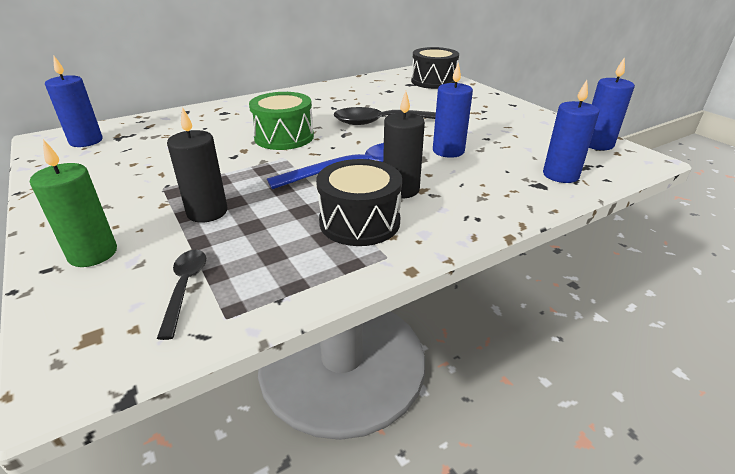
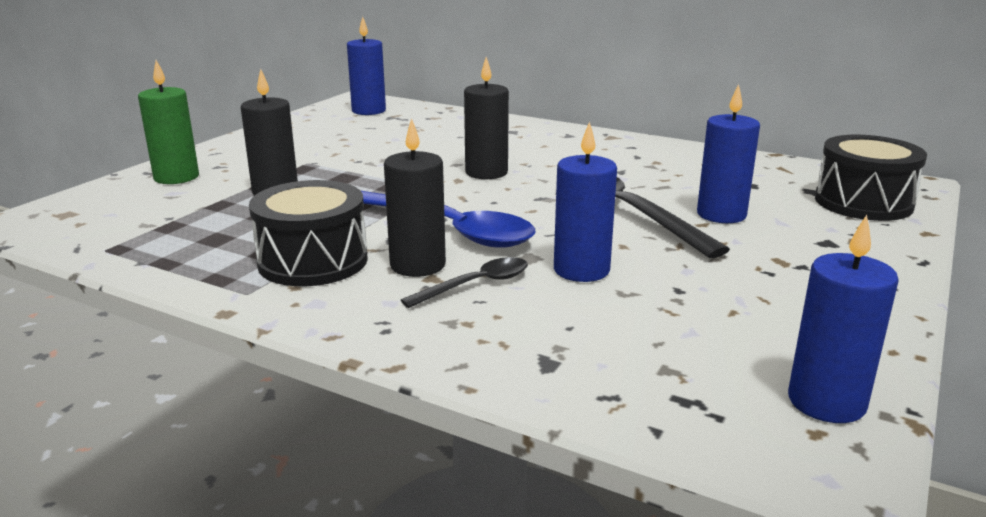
camera: 60 degrees right, 10 degrees down
(185, 288) = (142, 222): black spoon -> black spoon (476, 285)
(284, 137) = (486, 172): green drum -> black candle
(560, 175) = (612, 377): blue candle -> blue candle (721, 214)

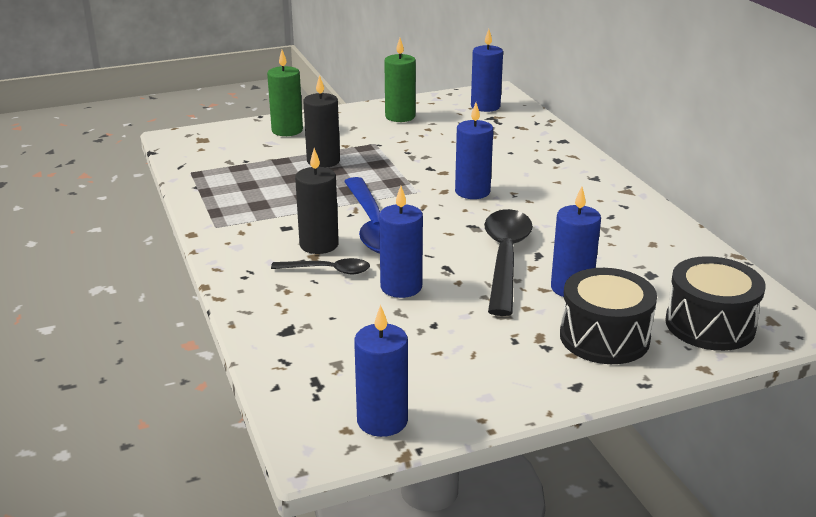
camera: 40 degrees right, 5 degrees up
(294, 136) = (400, 116): none -> green candle
(313, 261) = (272, 219): black drum -> black drum (604, 337)
(486, 172) = (472, 192): black candle -> blue candle

